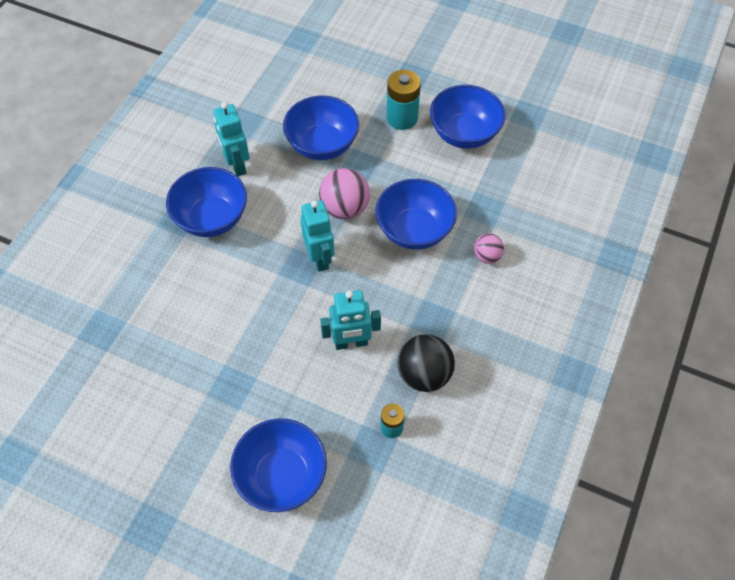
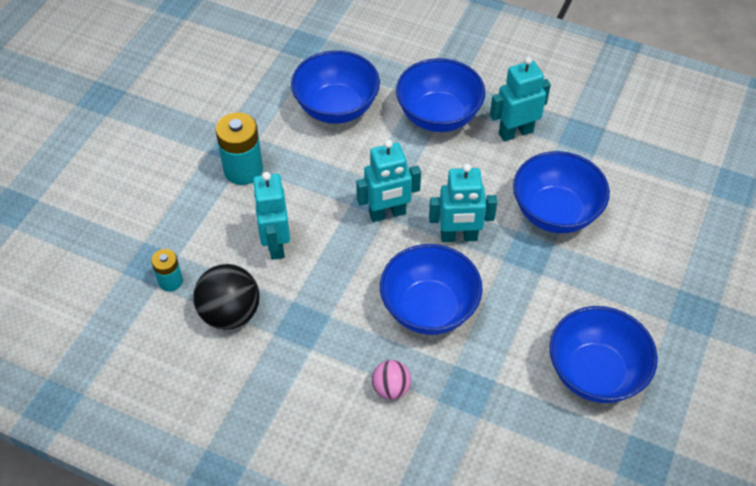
camera: 90 degrees right, 5 degrees down
(282, 476) = (132, 189): blue bowl -> blue bowl (336, 108)
(345, 208) = (459, 237): pink ball -> turquoise robot
(402, 118) = (613, 298): turquoise battery -> turquoise battery (243, 170)

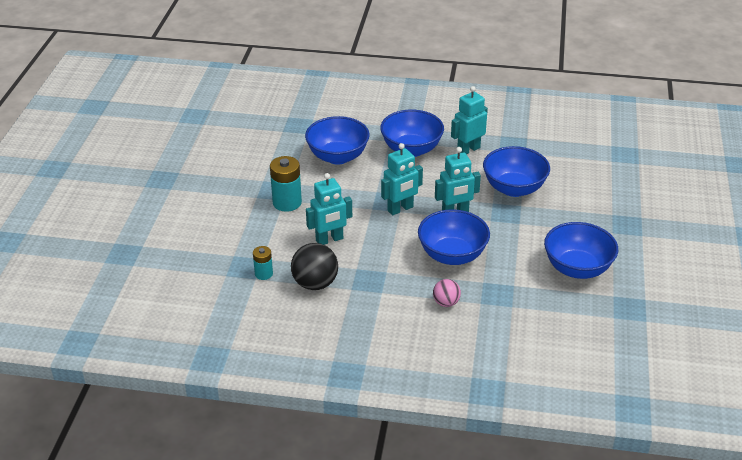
camera: 15 degrees left, 15 degrees down
(275, 244) = (329, 240): turquoise robot -> turquoise robot turned 90 degrees counterclockwise

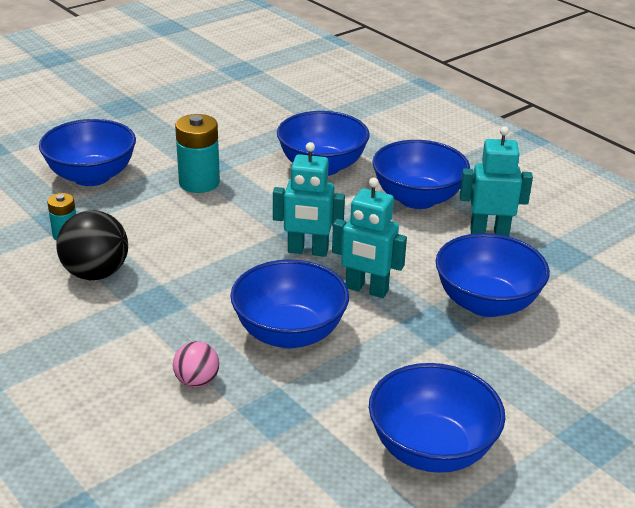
camera: 40 degrees right, 5 degrees down
(220, 233) = (92, 176): none -> blue bowl
(329, 240) = (181, 239): turquoise robot -> none

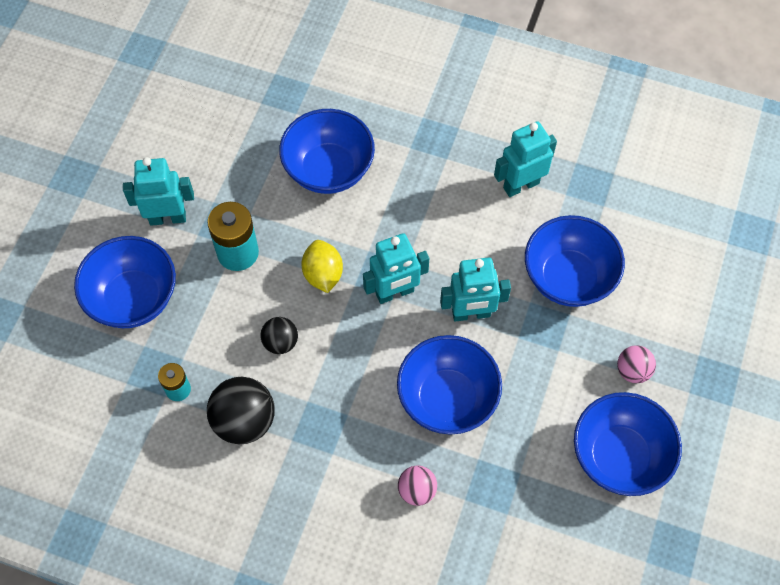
camera: 30 degrees left, 30 degrees up
(166, 147) = (168, 218): none -> turquoise robot
(178, 241) = (280, 342): none -> black ball
(256, 218) = (323, 274): none -> yellow lemon
(417, 199) = (438, 171): blue bowl -> none
(501, 392) = (632, 371): none -> pink ball

